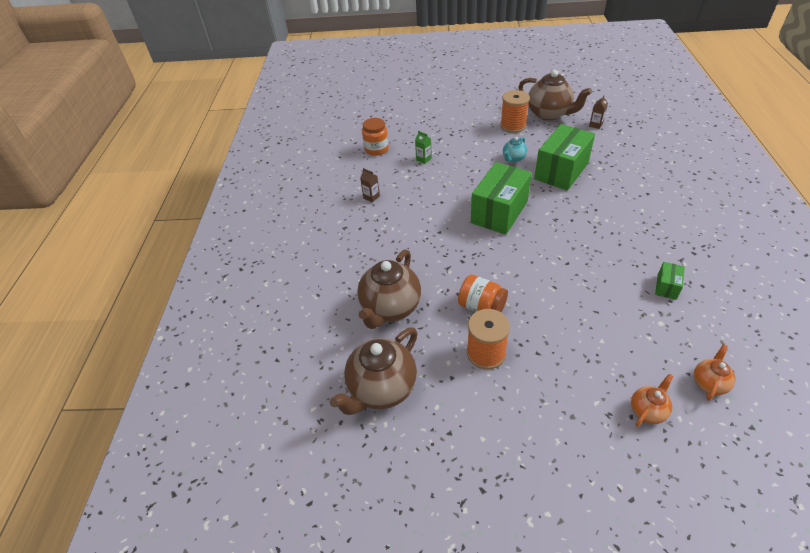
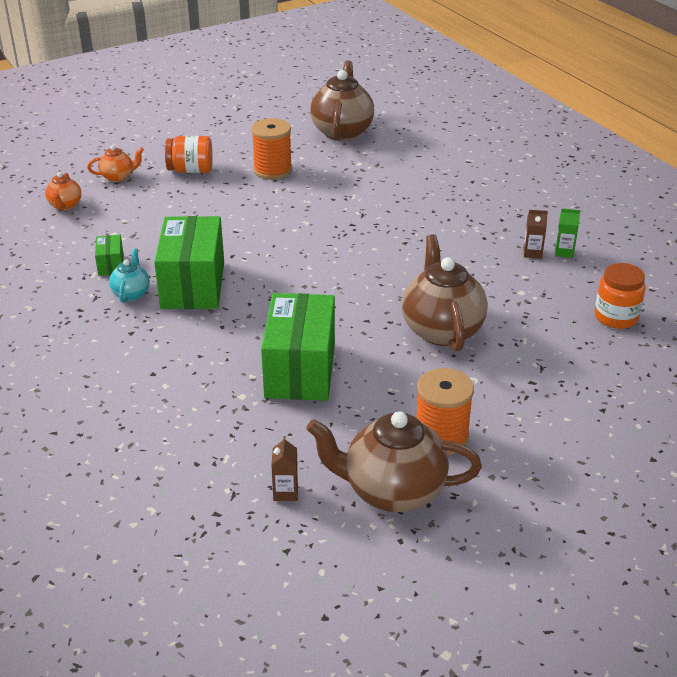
camera: 145 degrees right, 10 degrees down
(390, 308) = (388, 172): brown teapot -> brown teapot (442, 330)
(423, 159) = (526, 324): green carton -> green carton (564, 252)
(481, 307) = (300, 196): orange jar -> orange jar (191, 170)
(499, 212) = (350, 284): green box -> green box (193, 285)
(513, 158) = (389, 368): turquoise teapot -> turquoise teapot (131, 293)
(647, 411) = (118, 177): orange teapot -> orange teapot turned 120 degrees counterclockwise

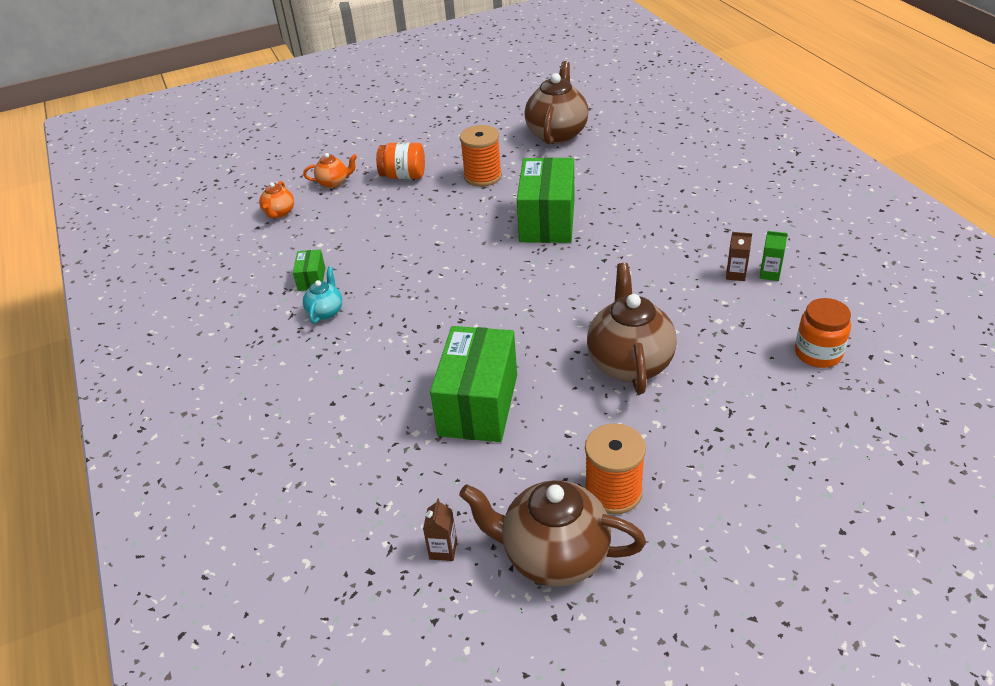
camera: 10 degrees right, 5 degrees up
(193, 285) = (386, 303): green box -> green box (547, 220)

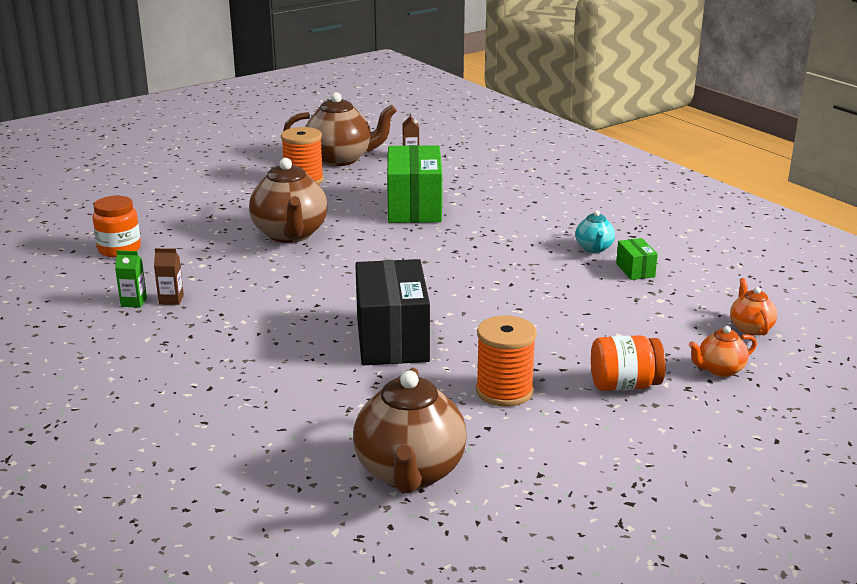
camera: 165 degrees right, 15 degrees down
(547, 220) = (392, 339): green box -> black box

